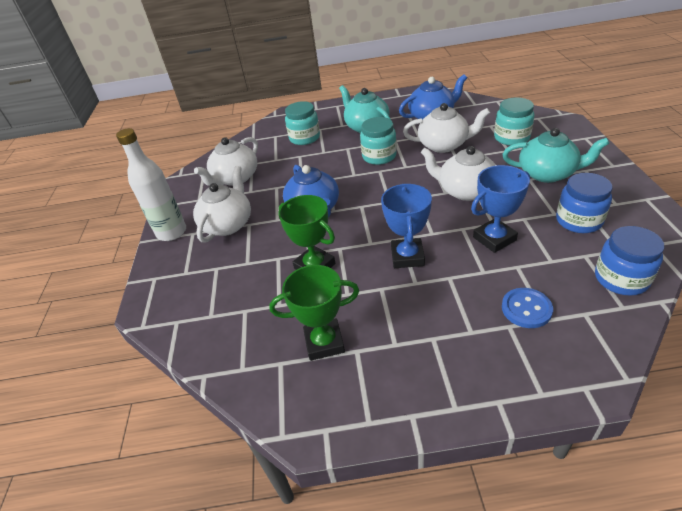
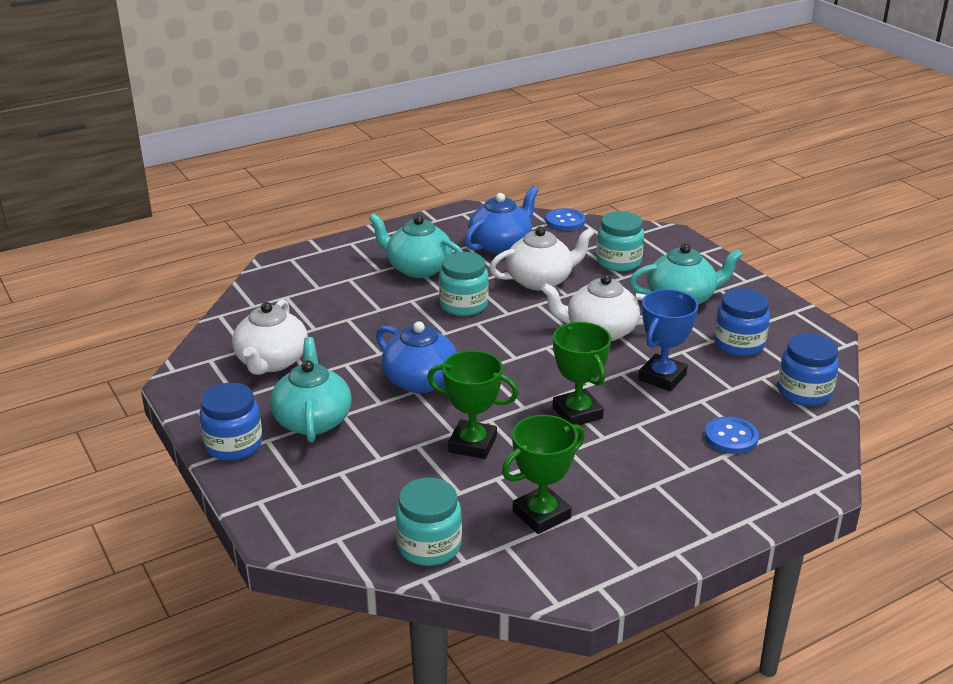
camera: 30 degrees left, 10 degrees down
(172, 232) = (233, 445): white bottle -> blue jar
(228, 224) = (312, 420): white teapot -> turquoise teapot
(304, 138) = (336, 294): turquoise jar -> turquoise jar (429, 546)
(407, 256) = (577, 413): blue trophy -> green trophy
(488, 104) = (565, 221): none -> blue button

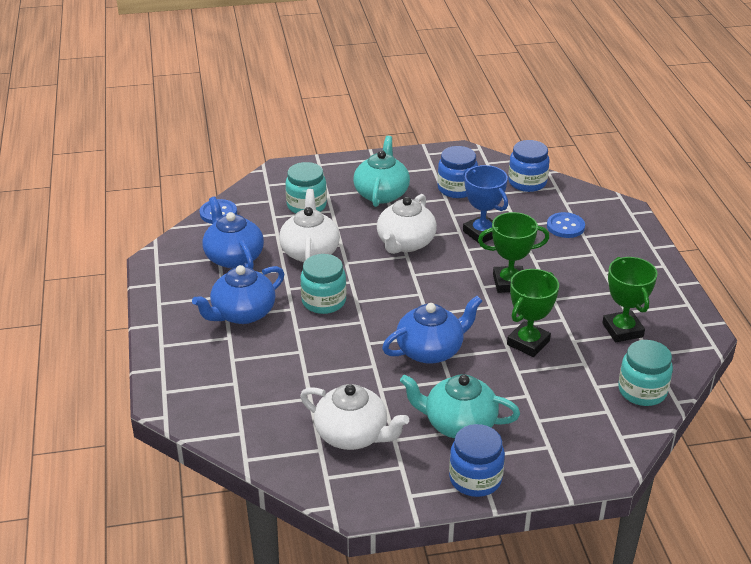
camera: 70 degrees left, 5 degrees up
(418, 268) = (242, 313): turquoise teapot -> blue teapot

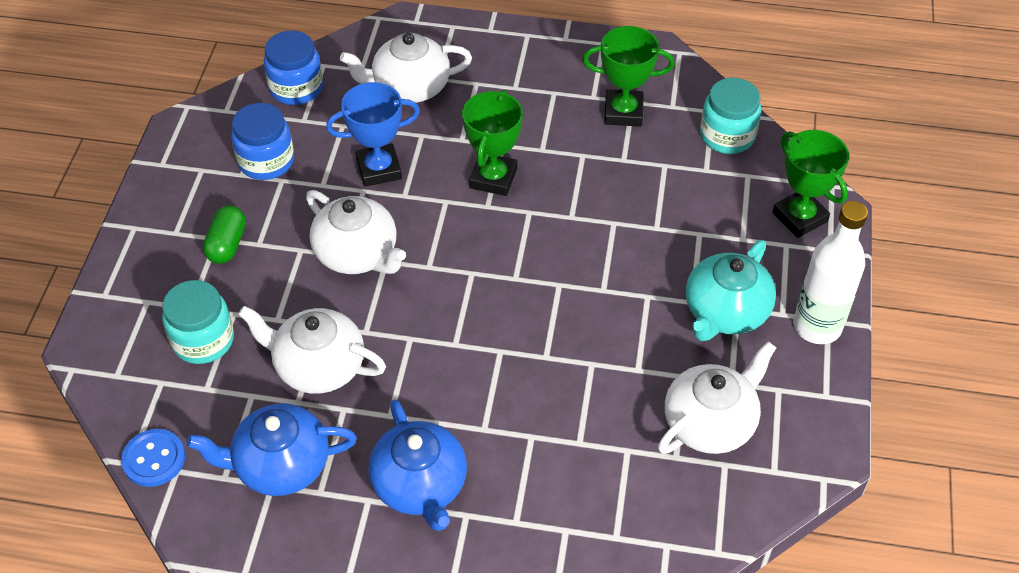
camera: 70 degrees left, 15 degrees up
(324, 301) = (439, 381): turquoise jar -> none
(381, 193) = (227, 244): turquoise teapot -> green capsule
(431, 350) = (586, 296): blue teapot -> none
(475, 479) = (817, 326): blue jar -> white bottle
(528, 343) = (611, 200): green trophy -> green trophy (800, 217)
(565, 226) = (410, 87): blue button -> white teapot

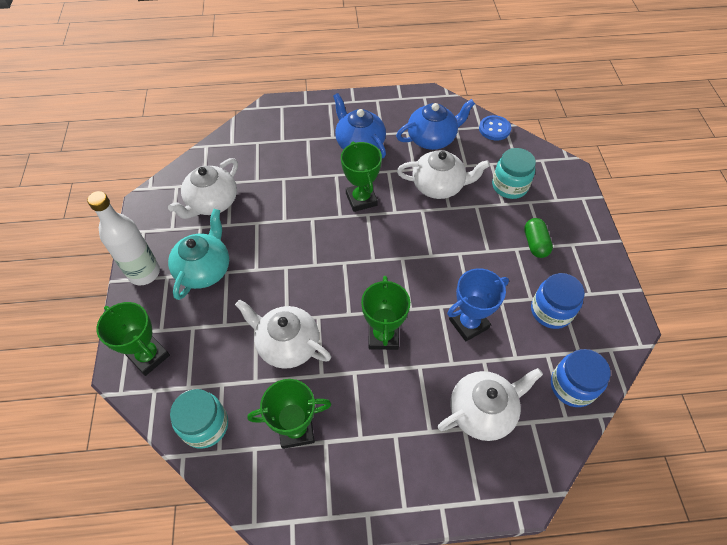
camera: 165 degrees right, 5 degrees up
(357, 254) = (451, 256): white teapot -> white teapot (287, 344)
(456, 371) = (361, 199): none -> green trophy

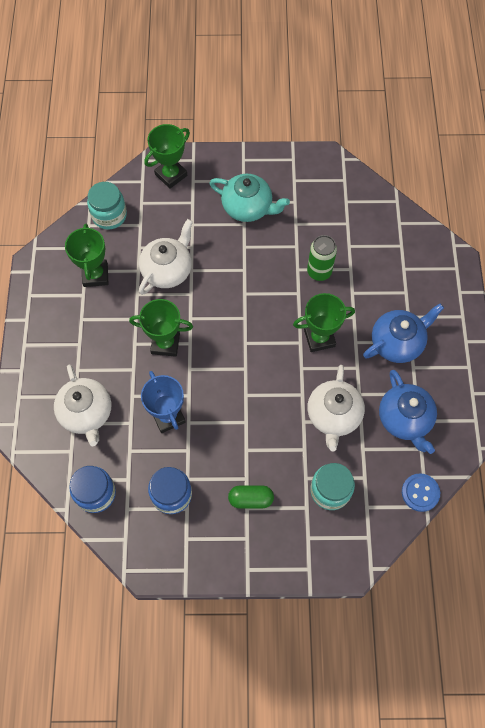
camera: 95 degrees right, 10 degrees up
(144, 273) = (248, 164): white bottle -> none
(212, 202) = (322, 209): white teapot -> none
(287, 202) = (319, 272): none -> green can

